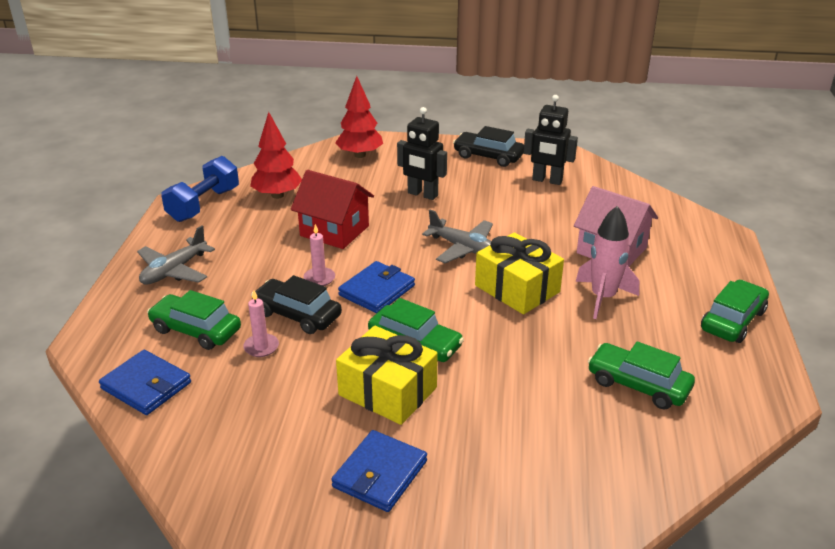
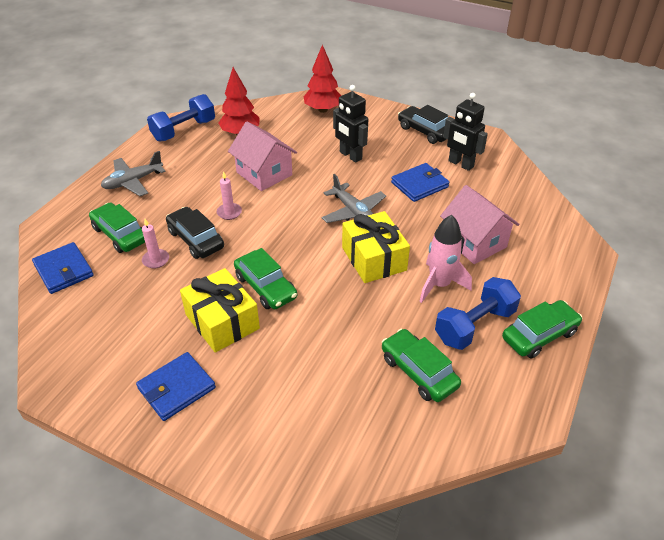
camera: 20 degrees right, 10 degrees up
(334, 231) = (264, 174): red house -> pink house
(377, 290) = (265, 233): blue wallet -> blue wallet (419, 185)
(664, 327) = (474, 325): none -> blue dumbbell

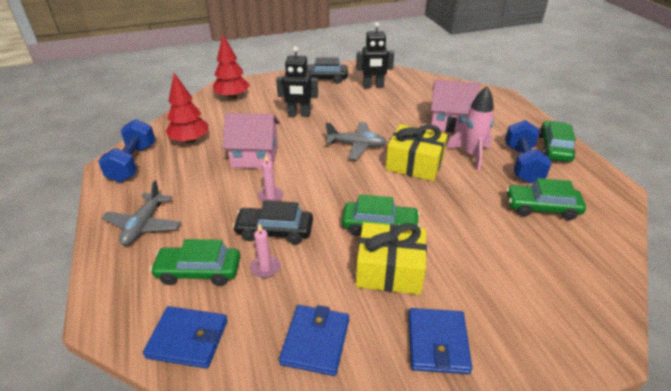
camera: 45 degrees left, 5 degrees down
(419, 185) = (369, 109): blue wallet -> blue wallet (315, 341)

